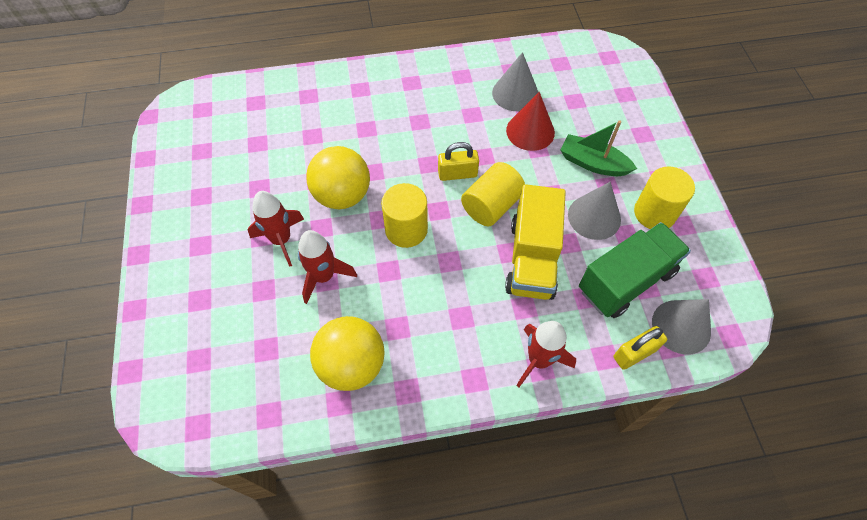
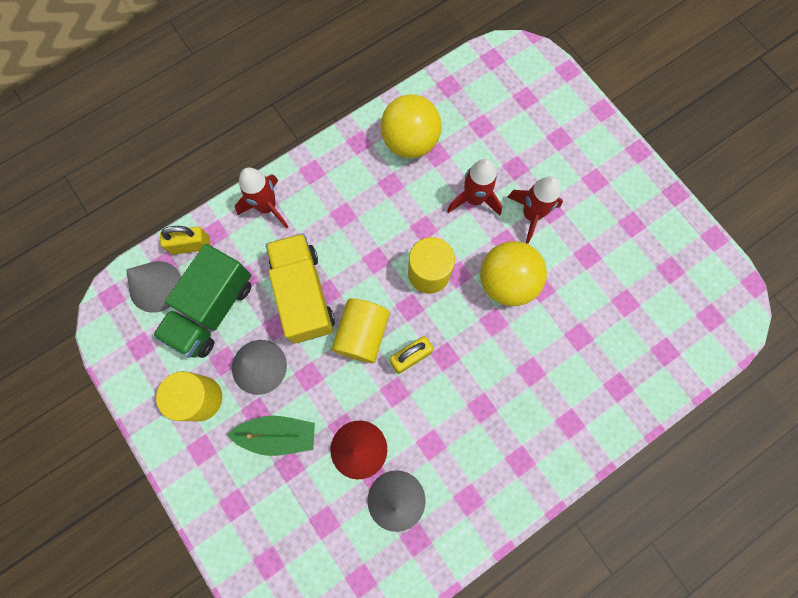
camera: 155 degrees right, 15 degrees up
(634, 353) = (191, 245): yellow padlock -> yellow padlock turned 45 degrees clockwise

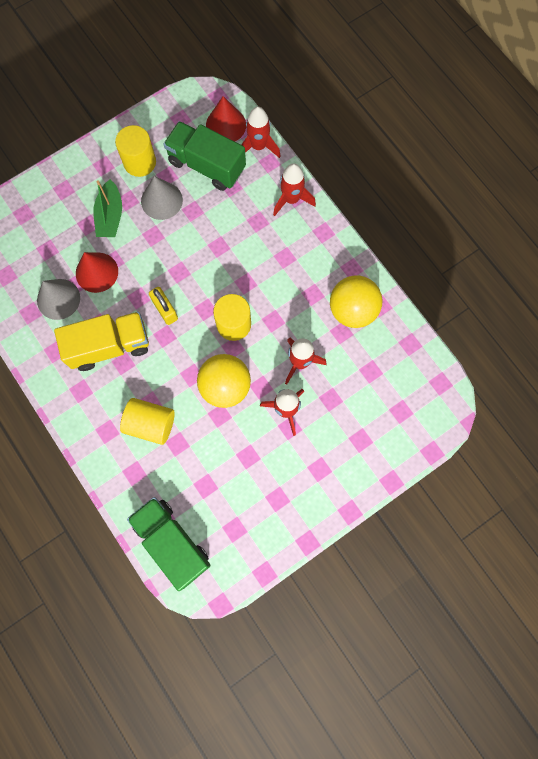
camera: 90 degrees right, 0 degrees up
(155, 286) = (226, 125): grey cone -> red cone
(191, 245) = (258, 146): yellow padlock -> red rocket
(303, 294) = (217, 229): yellow truck -> yellow truck (109, 346)
(362, 334) = (184, 273): yellow cylinder -> yellow cylinder (150, 424)
(694, 339) = (172, 542): none -> green truck

